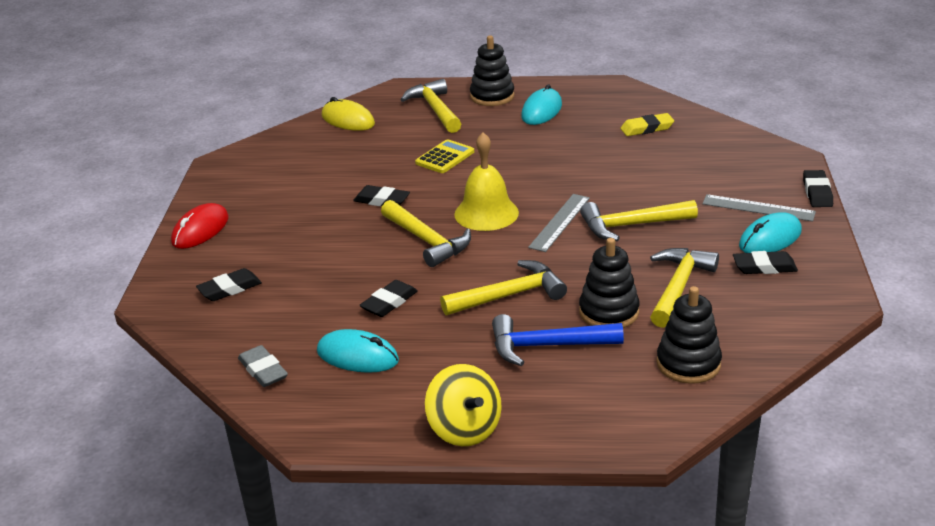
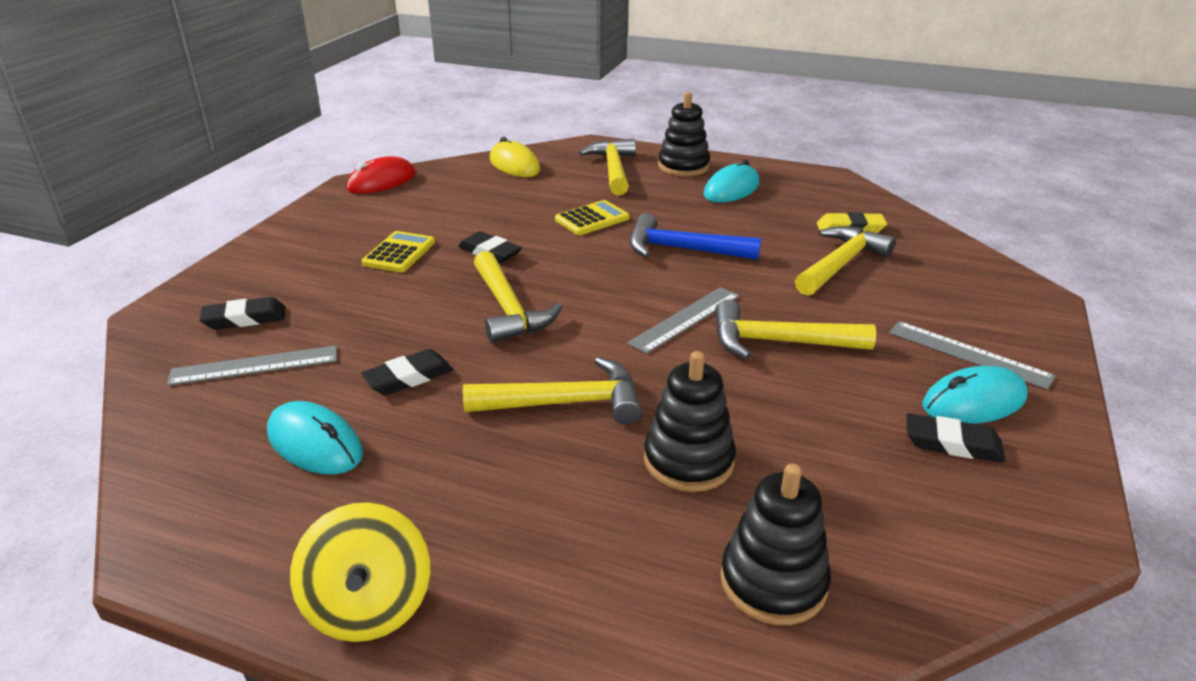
camera: 15 degrees right, 0 degrees up
(200, 230) = (274, 247): red mouse -> red mouse (382, 181)
(263, 370) = (188, 434): grey eraser -> none
(269, 318) = (255, 365): none -> grey ruler
(309, 215) = (399, 253): none -> yellow calculator
(486, 213) = (600, 290): yellow bell -> none
(547, 346) = (572, 493): blue hammer -> blue hammer (682, 250)
(678, 287) = (808, 445): yellow hammer -> yellow hammer (840, 264)
(817, 192) = (1063, 349): black eraser -> none

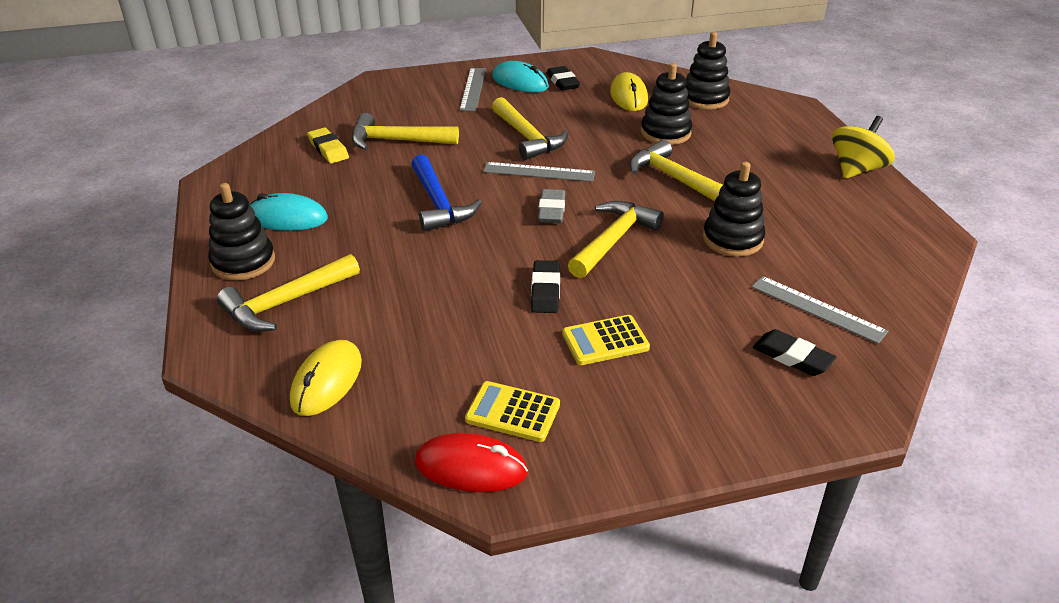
camera: 125 degrees left, 5 degrees up
(315, 443) = (822, 238): turquoise mouse -> none
(409, 377) = (732, 239): black eraser -> black stacking toy
(592, 219) = (424, 266): yellow calculator -> yellow calculator (513, 412)
(601, 298) = (551, 210): none -> grey eraser
(848, 489) = (628, 96): none -> yellow mouse

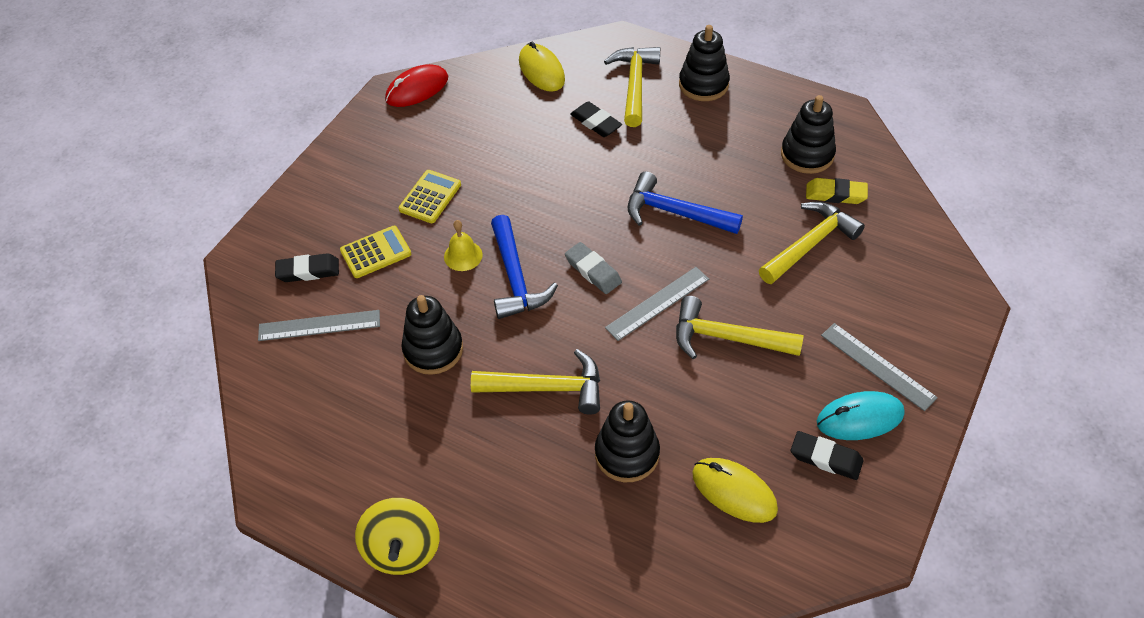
camera: 135 degrees right, 15 degrees up
(287, 218) = (741, 125): turquoise mouse -> none
(513, 412) = (430, 124): yellow calculator -> yellow calculator (376, 252)
(545, 291) = (507, 202): black eraser -> black eraser (596, 122)
(613, 240) = (515, 278): yellow hammer -> blue hammer
(635, 279) = (463, 255): none -> yellow bell
(705, 99) = (659, 561): black stacking toy -> black stacking toy (807, 154)

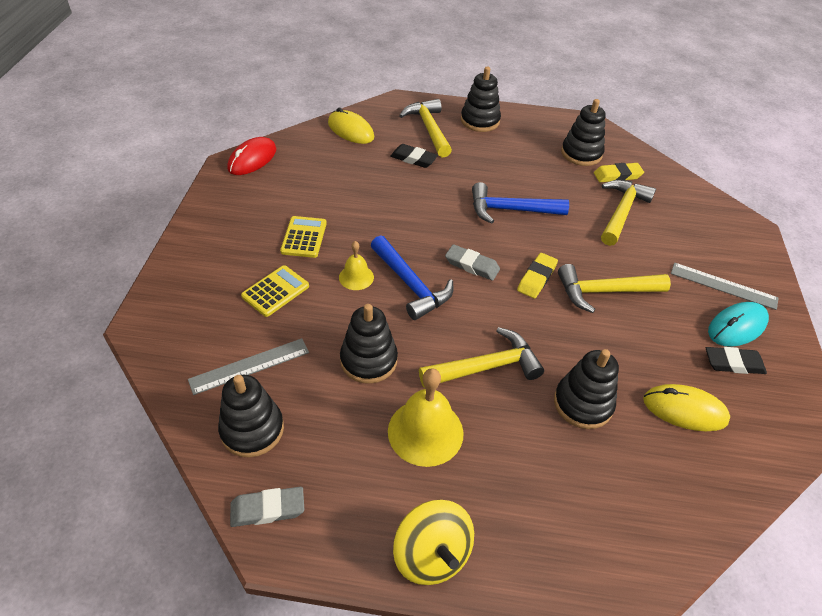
camera: 25 degrees left, 5 degrees down
(280, 465) = (268, 509): none -> grey eraser
(296, 389) = (252, 430): none -> black stacking toy
(308, 271) = (217, 321): black eraser -> none
(453, 436) = (425, 432): none -> yellow bell
(657, 303) = (536, 278): grey ruler -> yellow eraser

